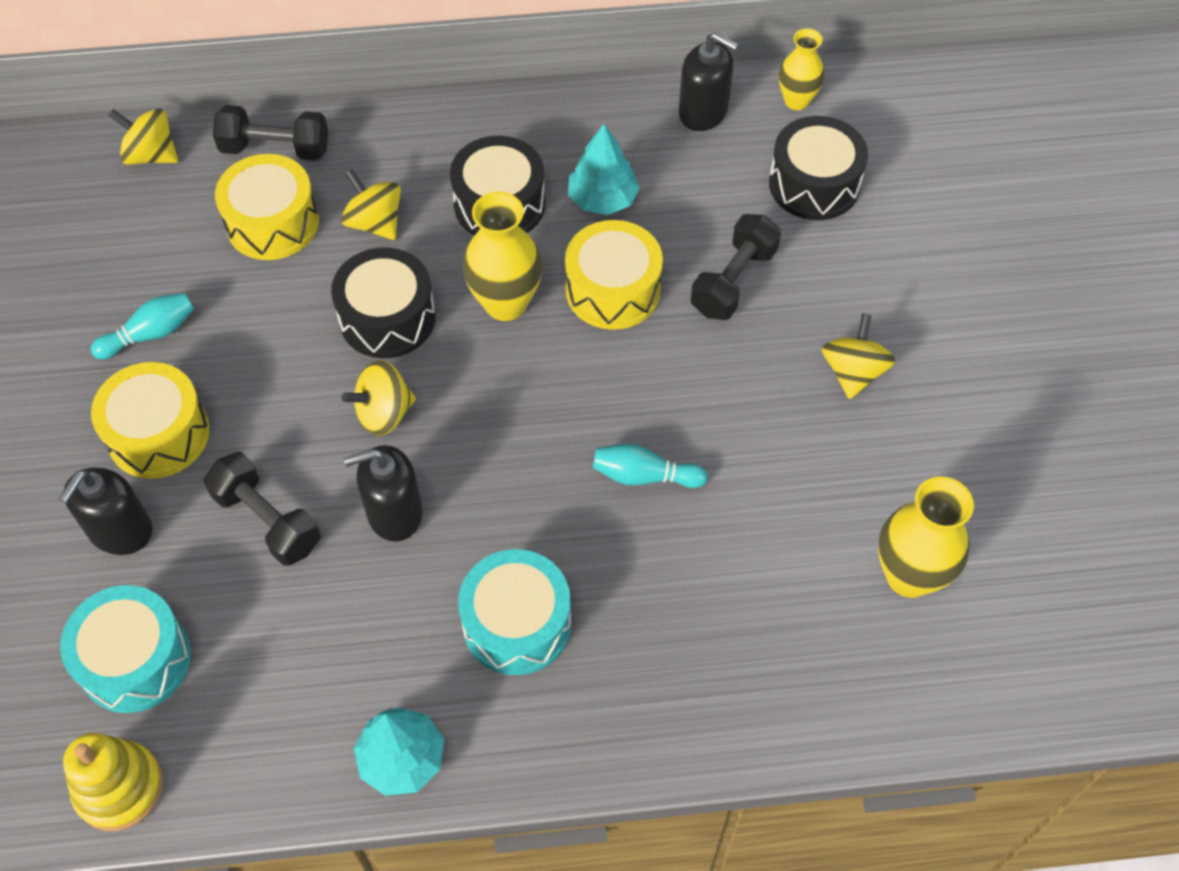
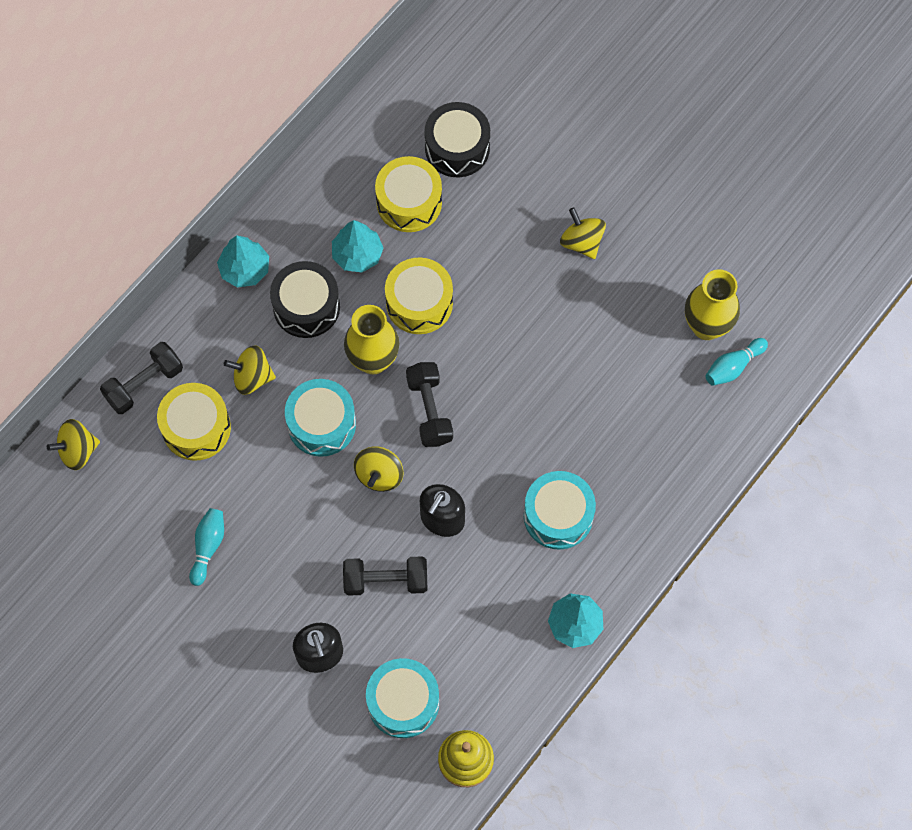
camera: 45 degrees left, 10 degrees up
(158, 434) = (278, 592): yellow drum -> yellow drum (409, 202)
(387, 318) = (321, 424): black drum -> turquoise drum
(481, 128) = (245, 269): none -> turquoise tree
(644, 476) = (539, 389): turquoise bowling pin -> turquoise bowling pin (733, 367)
(703, 112) = (354, 153): black soap dispenser -> none
(733, 281) = (474, 243): black dumbbell -> black dumbbell (429, 410)
(796, 101) = (396, 102): yellow vase -> none

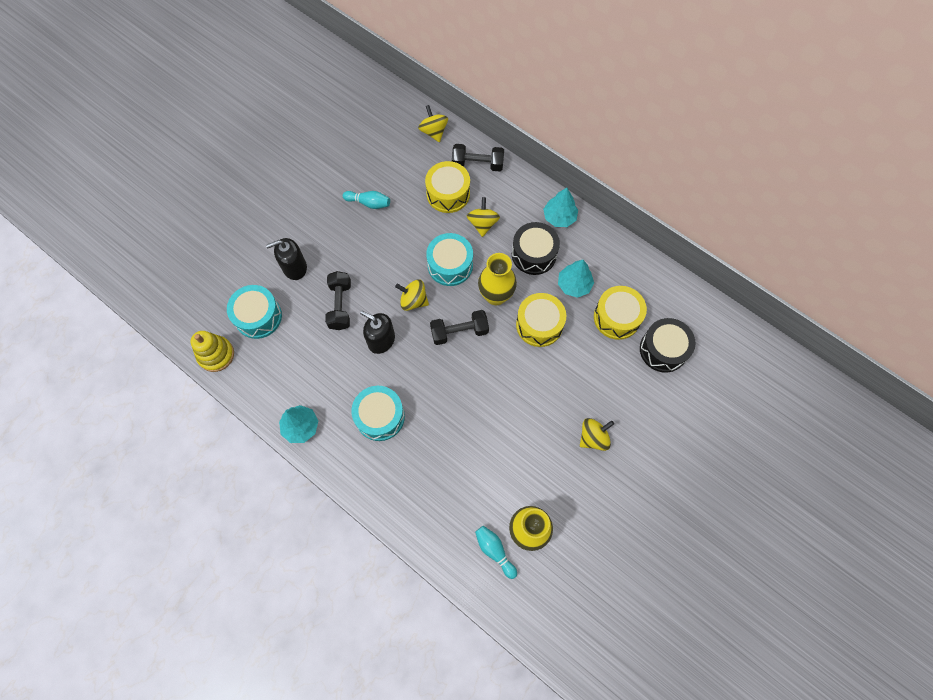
camera: 90 degrees right, 0 degrees up
(144, 384) = (477, 164): black dumbbell -> black dumbbell turned 45 degrees counterclockwise

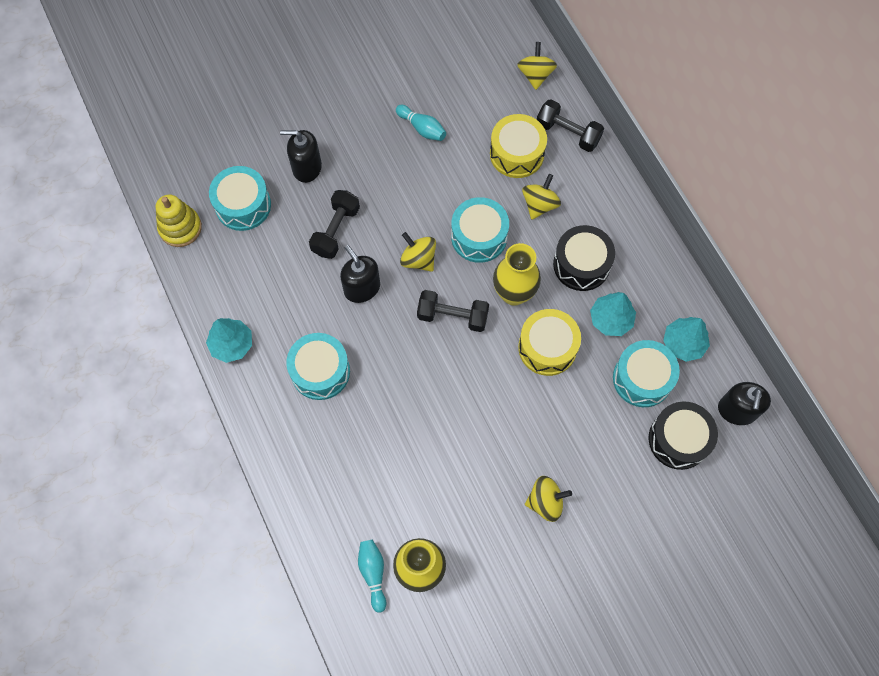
camera: 25 degrees right, 0 degrees up
(559, 217) = (633, 234): turquoise tree -> turquoise tree (683, 343)
(617, 317) = (642, 378): yellow drum -> turquoise drum
(692, 311) = (737, 410): none -> black soap dispenser

